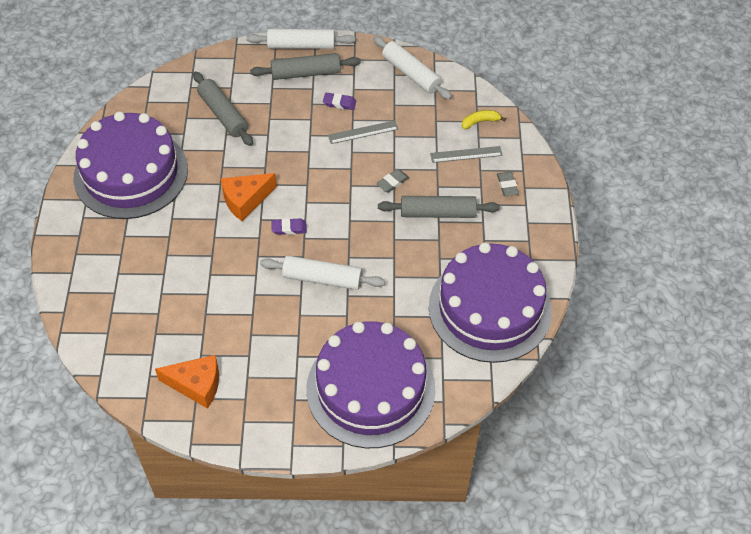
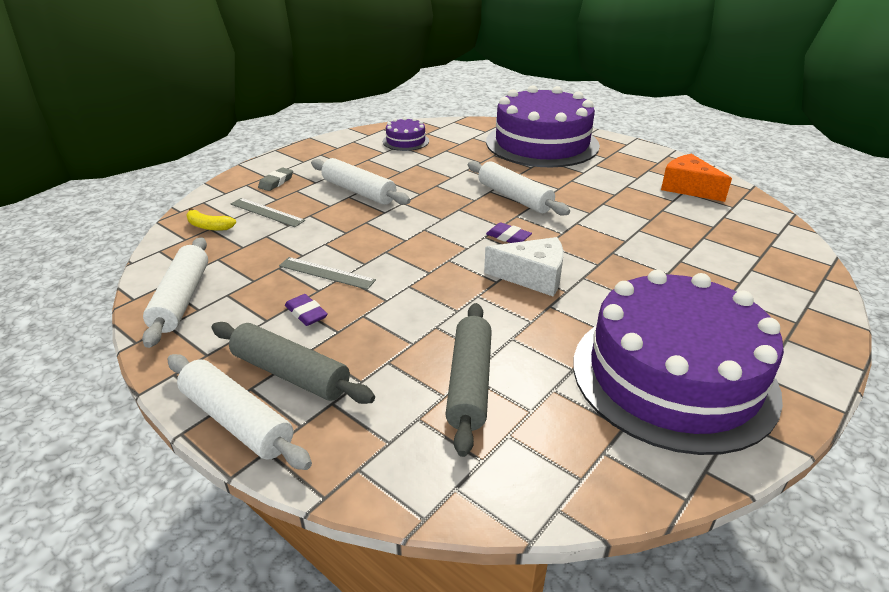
camera: 140 degrees left, 20 degrees down
(245, 200) = (533, 277): orange cheese -> white cheese
(392, 182) = (363, 224): grey eraser -> none
(438, 213) = (359, 191): grey rolling pin -> white rolling pin
(489, 308) = (406, 141): purple cake -> purple cake, size x0.42

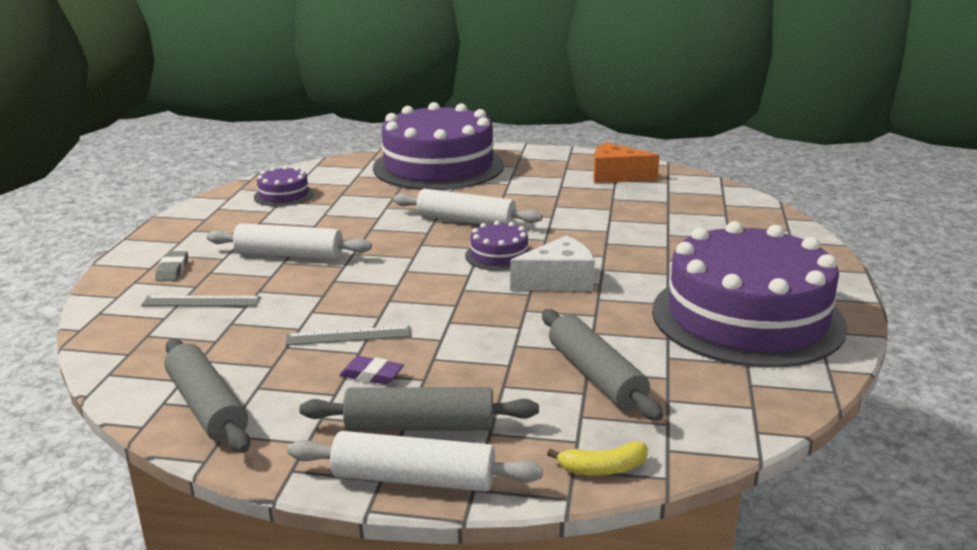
camera: 30 degrees left, 10 degrees down
(182, 299) = (207, 407): white rolling pin -> grey rolling pin
(209, 226) = (143, 333): yellow banana -> yellow banana (603, 468)
(508, 237) = (499, 255): purple eraser -> purple cake

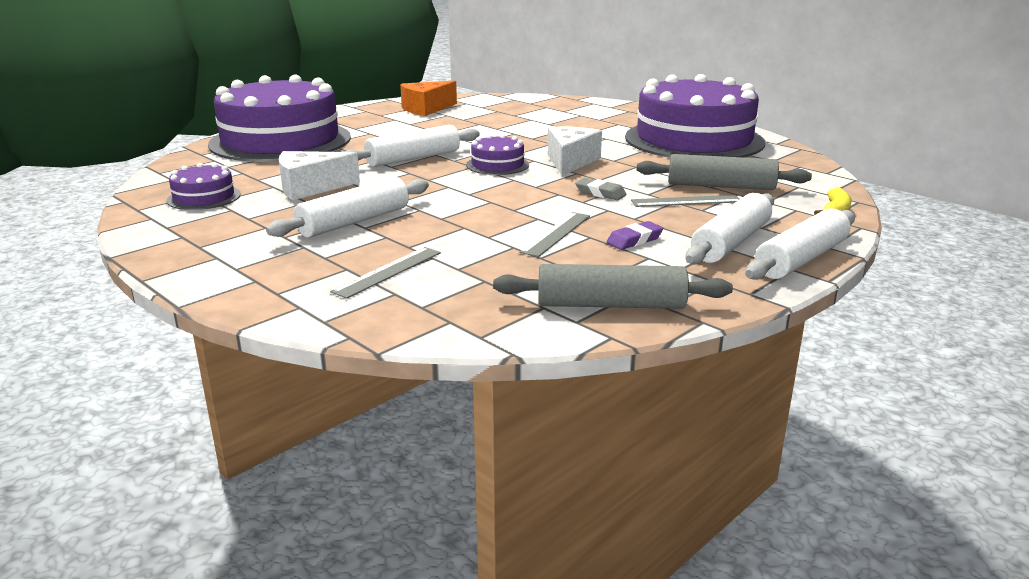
camera: 55 degrees left, 0 degrees up
(172, 270) = (285, 271): grey eraser -> grey eraser (600, 193)
(344, 215) = (310, 188): none -> white cheese
(420, 426) = (731, 242): grey rolling pin -> white rolling pin
(517, 370) = (686, 201): none -> grey ruler

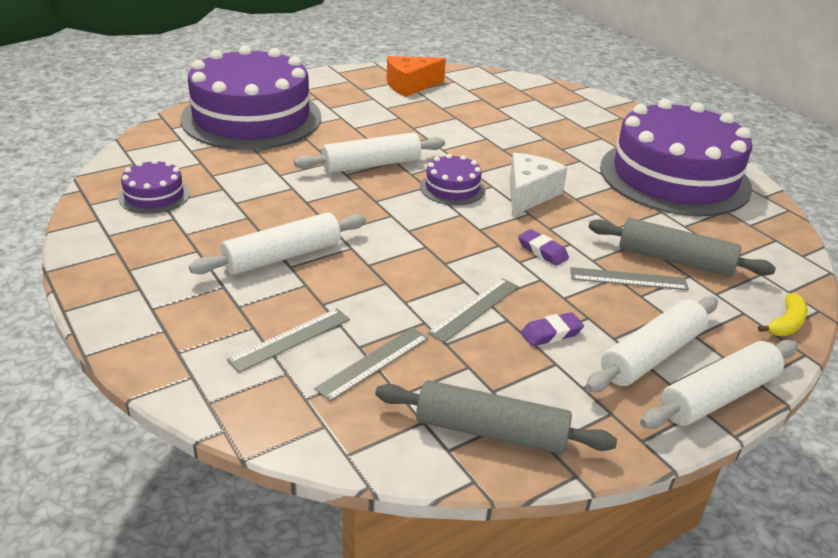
camera: 10 degrees right, 10 degrees up
(310, 188) = (257, 196): white cheese -> none
(478, 277) = (374, 363): none -> grey ruler
(600, 193) = (542, 251): grey eraser -> purple eraser

